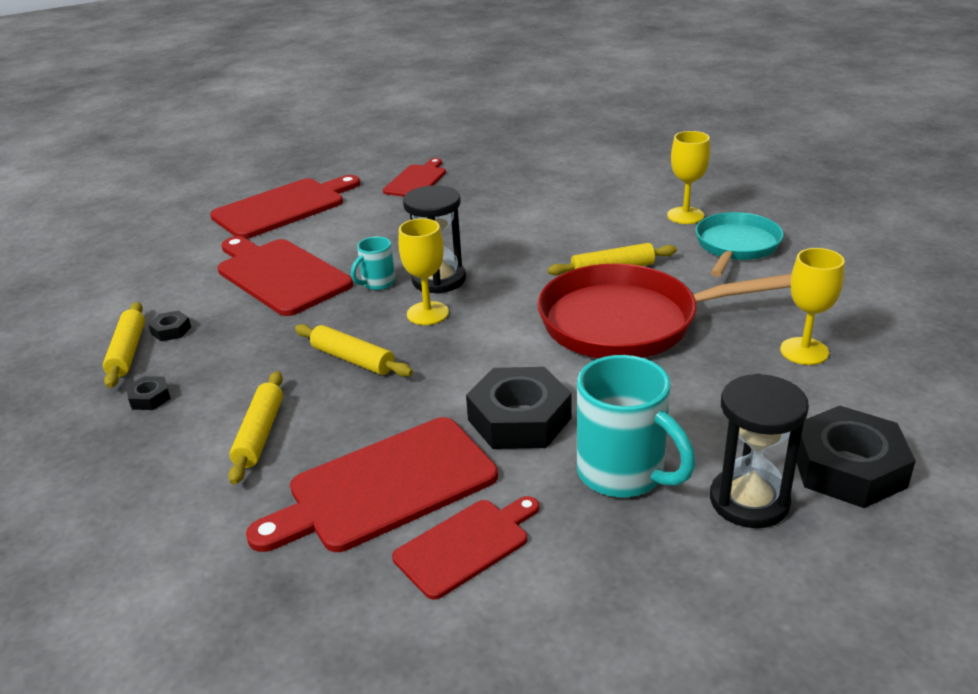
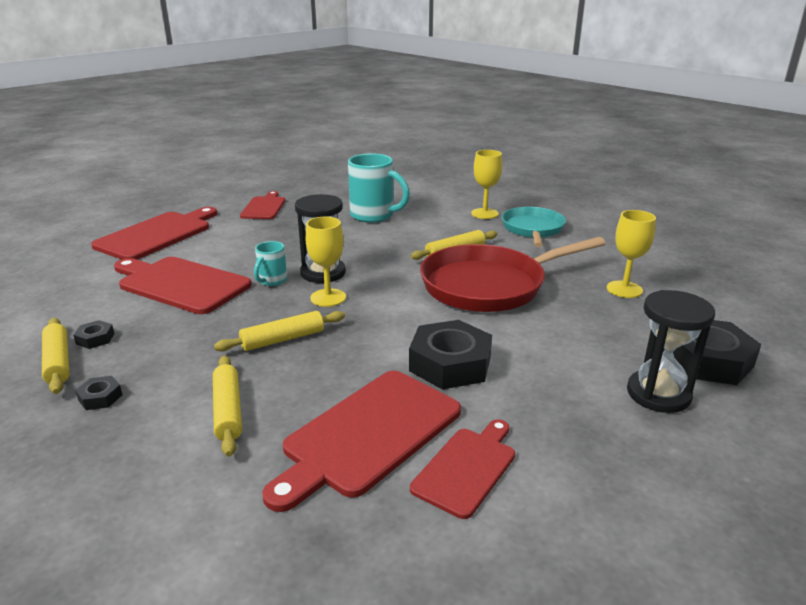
camera: 20 degrees left, 5 degrees down
(353, 359) = (282, 339): yellow rolling pin -> yellow rolling pin turned 45 degrees counterclockwise
(624, 474) = (556, 391): turquoise mug -> turquoise mug (374, 216)

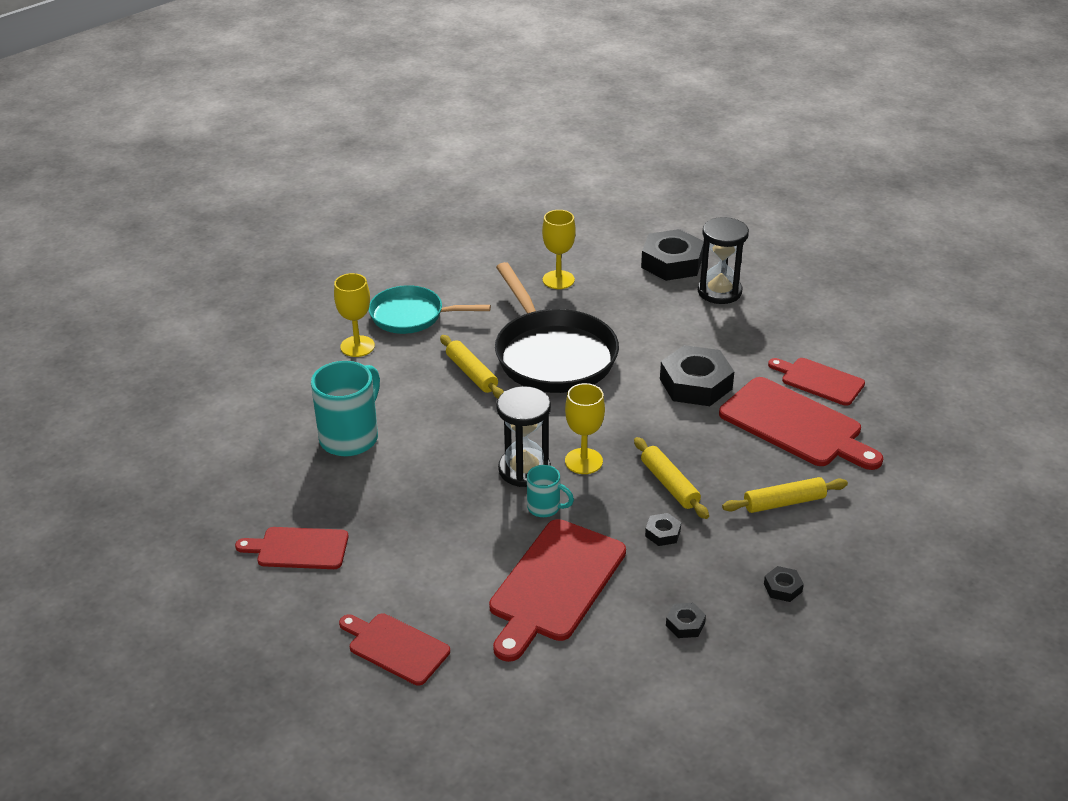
camera: 90 degrees left, 10 degrees up
(58, 362) = (732, 639): yellow rolling pin -> none
(157, 234) = (395, 647): red cutting board -> red cutting board, size x0.60
(215, 333) = (662, 533): none -> black nut
(490, 285) = (552, 354): red pan -> black pan

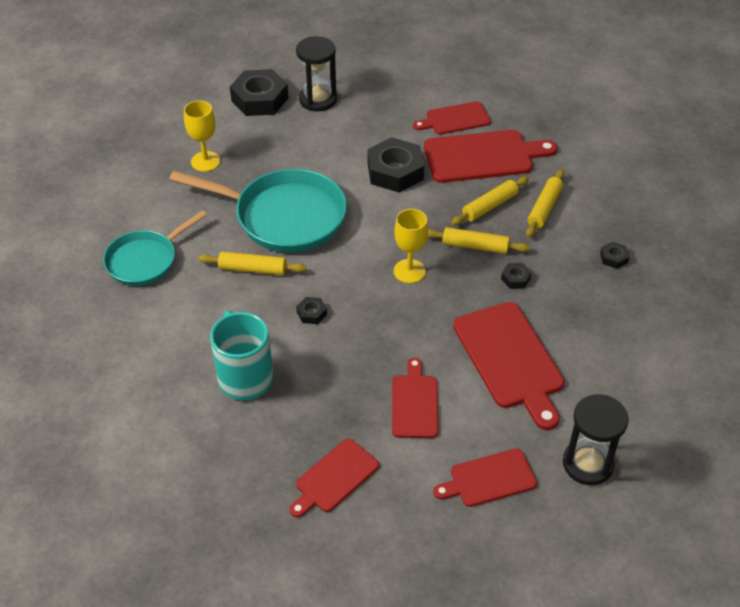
camera: 50 degrees left, 10 degrees up
(357, 346) = (142, 311): yellow goblet -> none
(431, 551) = (414, 403): none -> red cutting board
(524, 469) = (385, 305): black hourglass -> black hourglass (588, 464)
(545, 508) = (434, 318): turquoise mug -> none
(552, 354) = (283, 216): black pan -> turquoise pan
(685, 624) = (603, 320): black nut -> black nut (311, 313)
(735, 465) = (489, 206): none -> yellow rolling pin

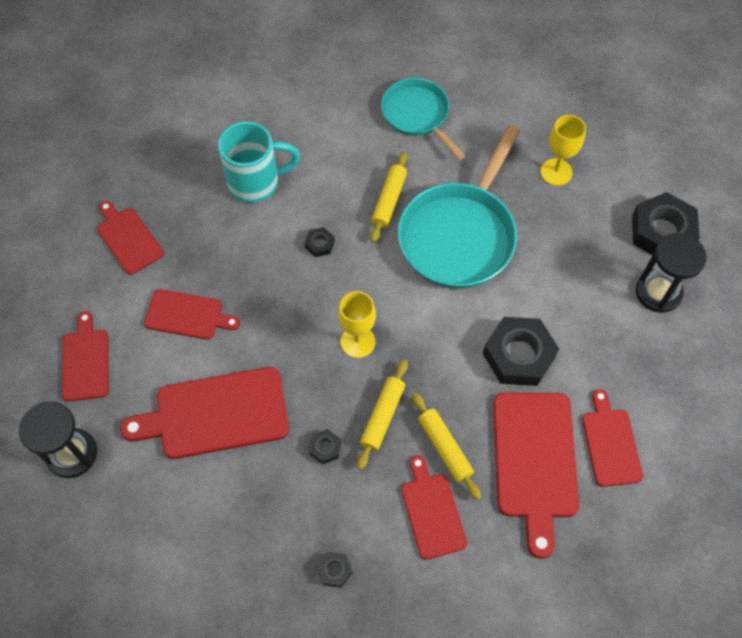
camera: 100 degrees right, 15 degrees up
(544, 208) = (432, 512): yellow rolling pin -> red cutting board

